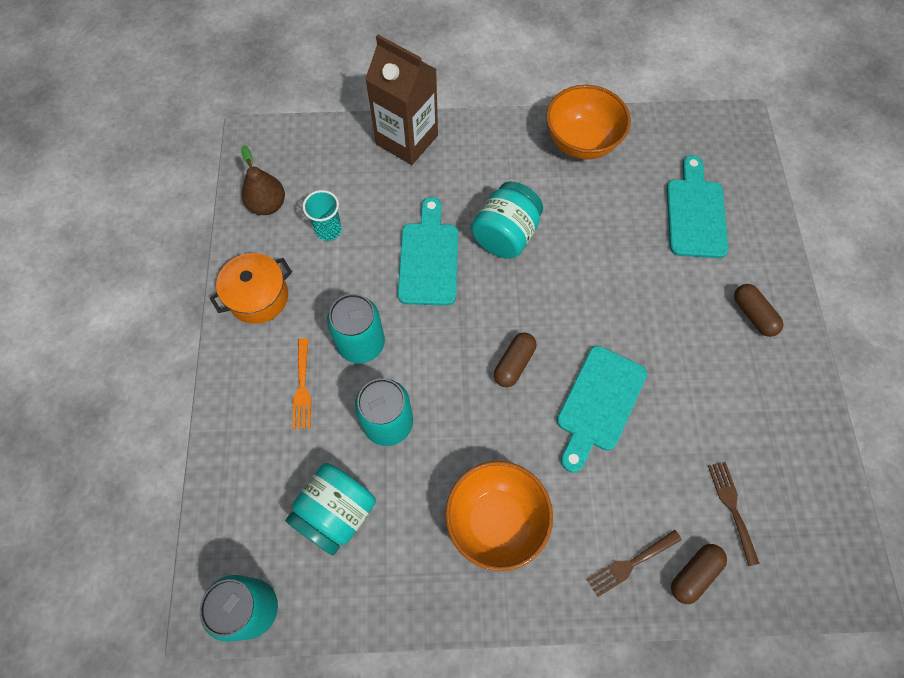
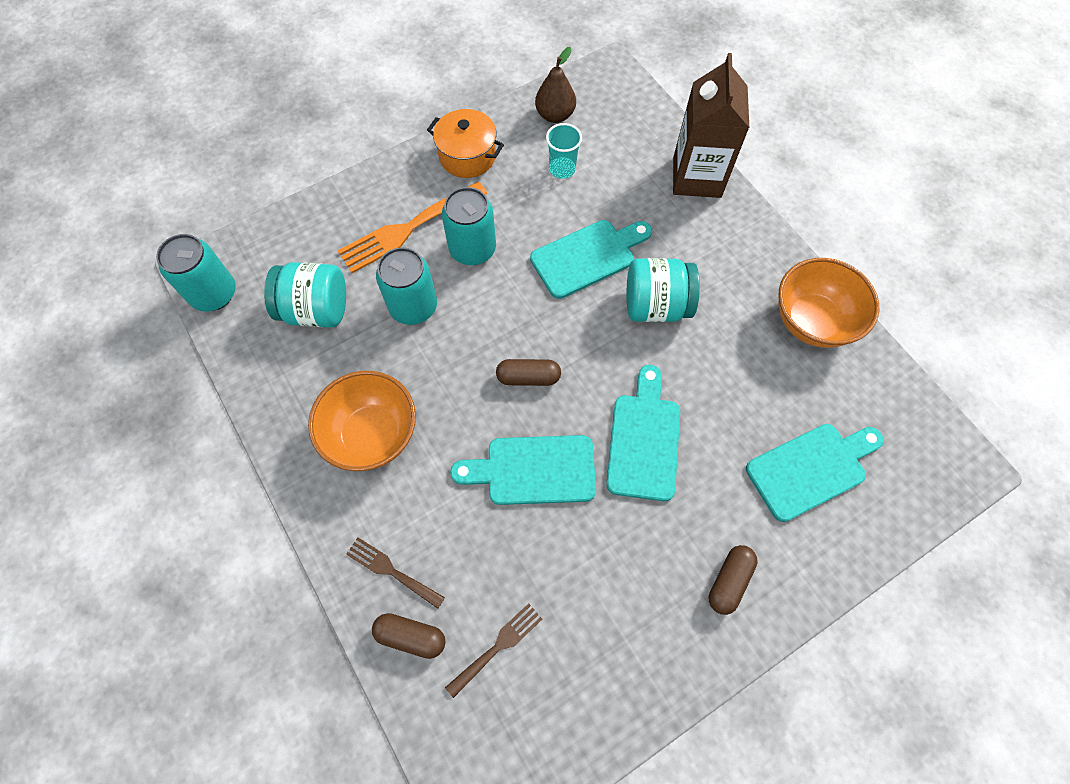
camera: 60 degrees right, 0 degrees up
(302, 387) = (408, 229): orange fork -> orange fork, size x1.79
(615, 309) = (644, 440): none -> turquoise cutting board

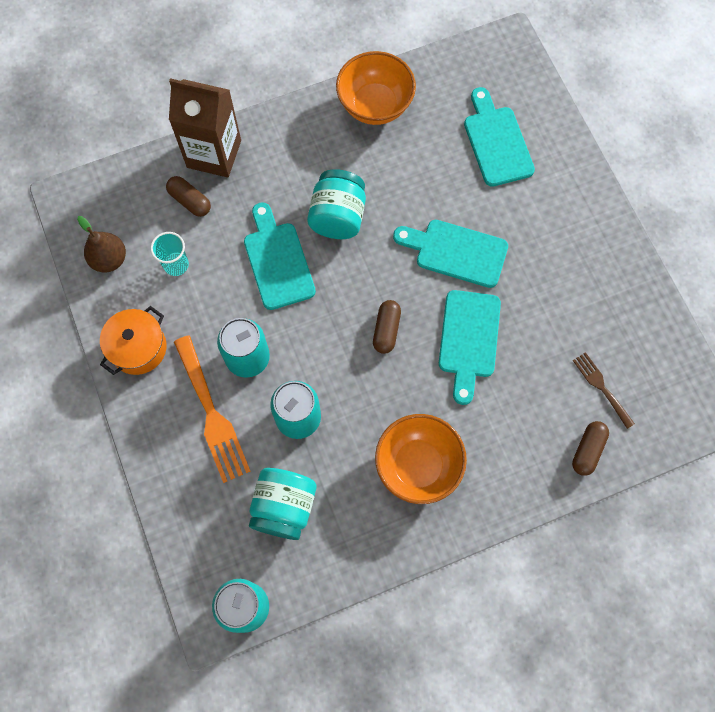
camera: 80 degrees left, 5 degrees up
(391, 571) = (536, 460): brown fork -> none
(729, 581) = (572, 219): brown capsule -> brown capsule (190, 201)

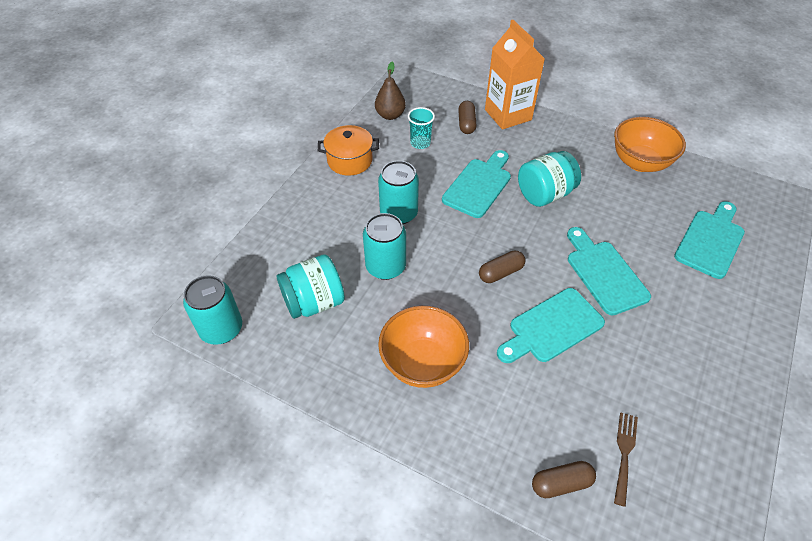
camera: 50 degrees right, 20 degrees down
(212, 414) = (342, 221): orange fork -> none
(214, 154) = (508, 115): brown carton -> orange carton

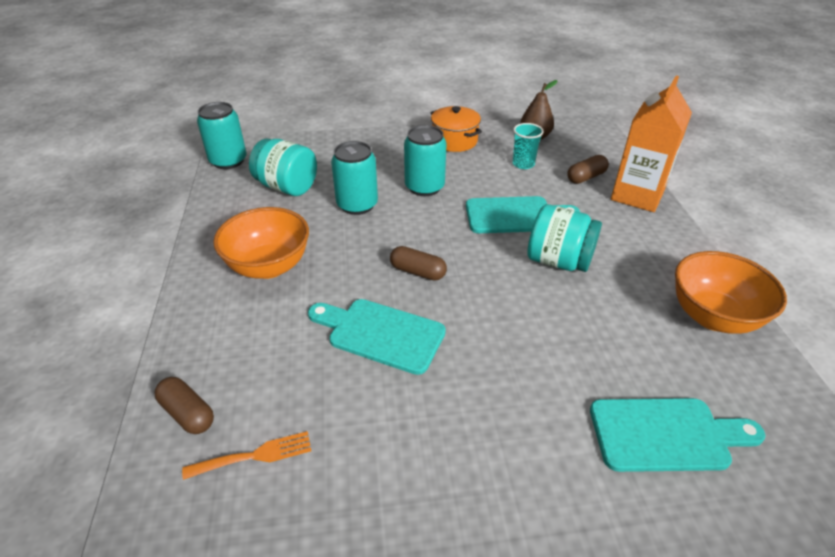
camera: 55 degrees right, 10 degrees down
(604, 273) = (496, 348): turquoise cutting board -> none
(624, 453) = (255, 455): brown fork -> orange fork

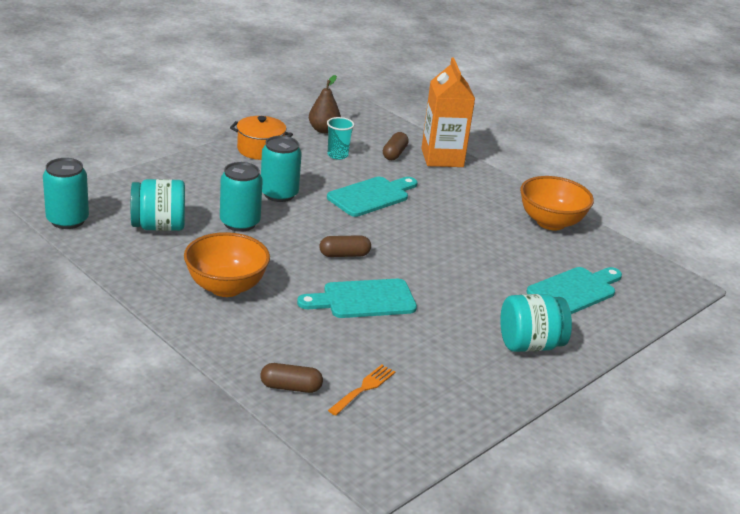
camera: 40 degrees left, 10 degrees down
(558, 261) = (432, 218): turquoise jar -> turquoise jar (530, 345)

